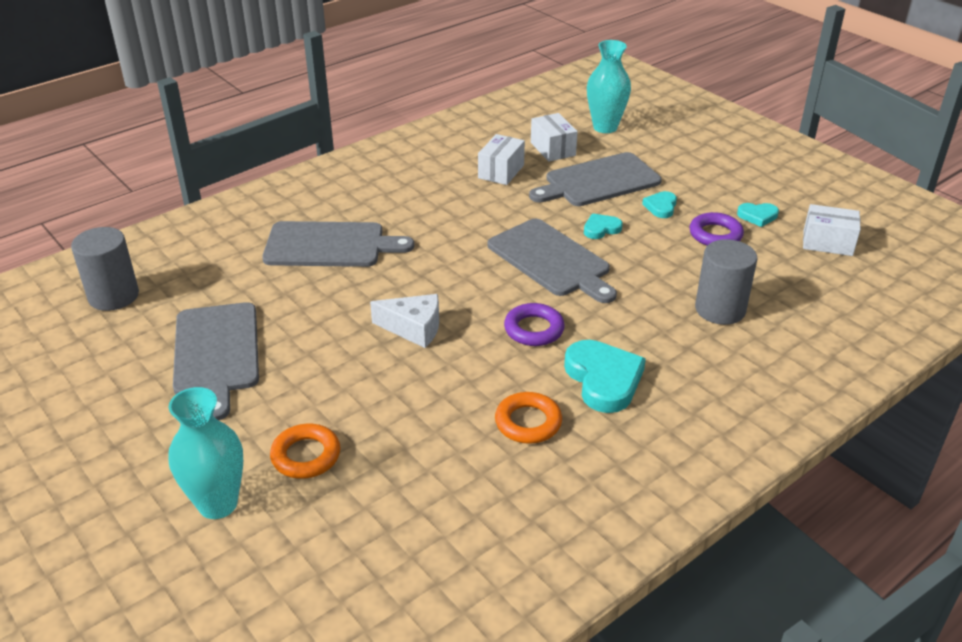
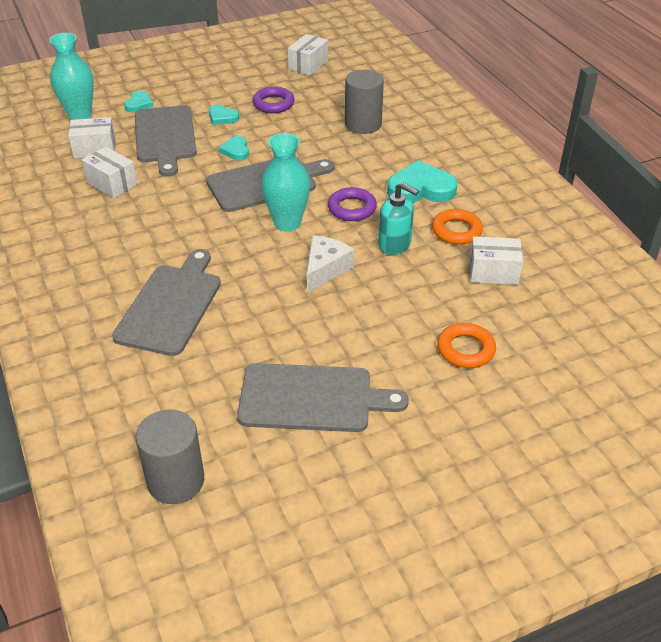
camera: 75 degrees left, 5 degrees up
(218, 504) = (511, 406): turquoise vase -> turquoise vase (287, 223)
(455, 466) = (493, 272): none -> white box
(478, 373) = (395, 244): none -> turquoise soap dispenser
(757, 216) = (260, 81): turquoise heart -> turquoise heart (139, 104)

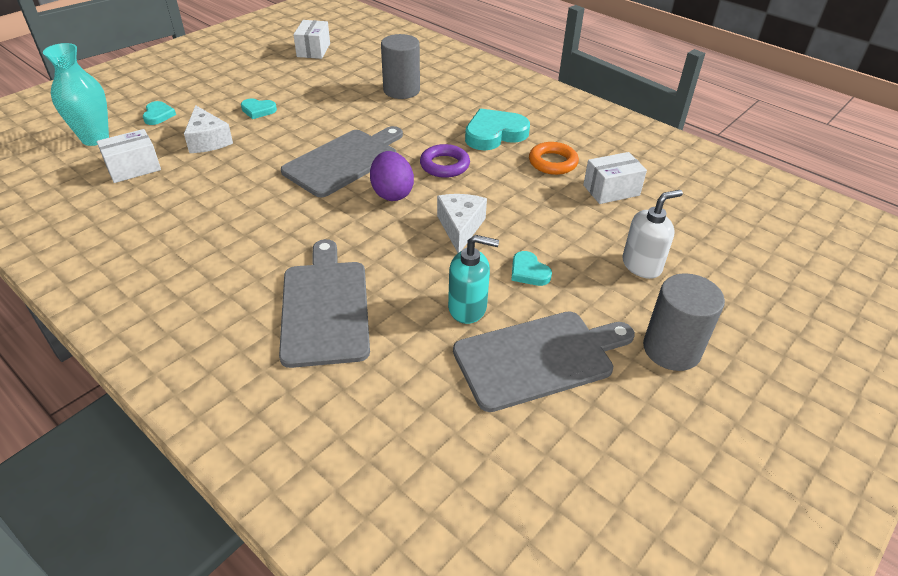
camera: 25 degrees left, 0 degrees up
(112, 183) = (176, 198): white box -> none
(165, 137) = (208, 141): grey cutting board -> white cheese
(176, 481) = (460, 503): grey cylinder -> grey cylinder (671, 349)
(236, 150) = (293, 138): turquoise heart -> turquoise heart (528, 272)
(273, 104) = (302, 89): purple ring -> none
(287, 223) = (392, 193): turquoise vase -> purple egg
(395, 244) = (508, 188): turquoise soap dispenser -> turquoise soap dispenser (468, 308)
(465, 349) = (642, 265): orange ring -> white soap dispenser

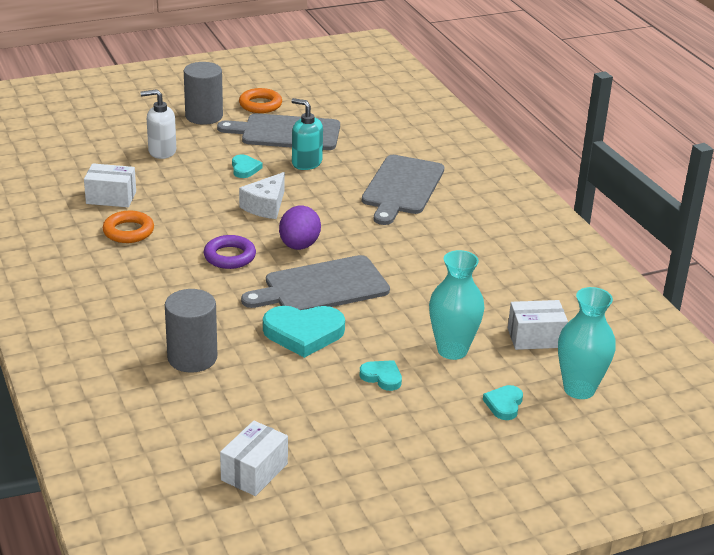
camera: 155 degrees left, 10 degrees down
(208, 141) = (452, 350): white cheese -> turquoise vase
(494, 134) = (148, 273): turquoise heart -> turquoise heart (303, 333)
(630, 411) = (260, 105): none -> orange ring

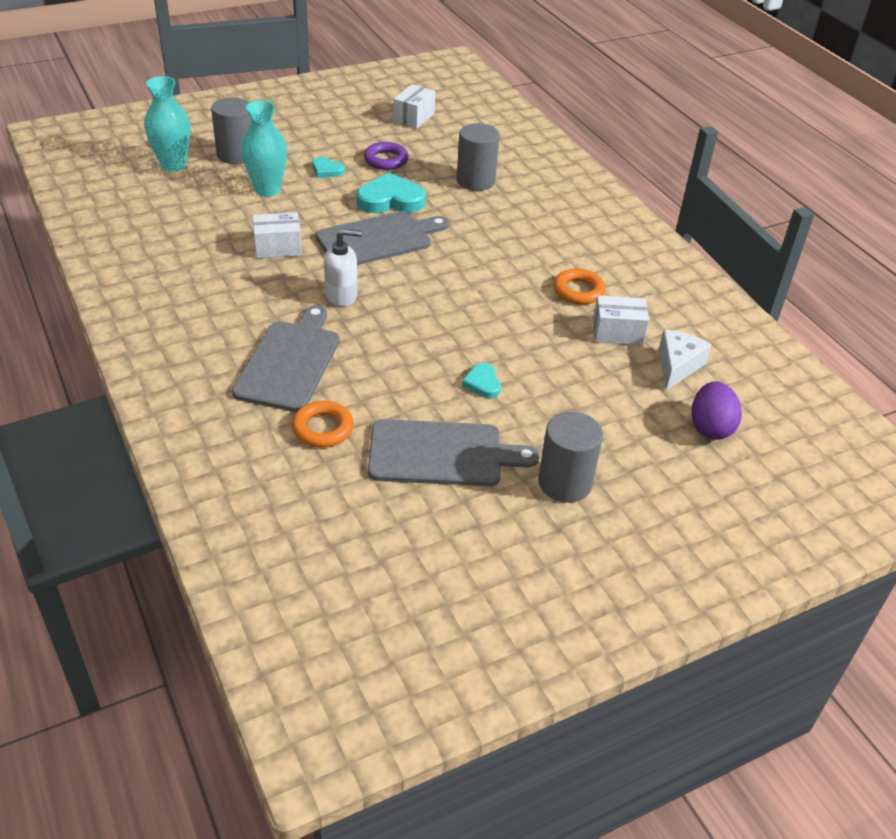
camera: 175 degrees right, 10 degrees up
(162, 151) = (593, 407): white soap dispenser -> white soap dispenser (342, 295)
(229, 256) = (469, 267): purple ring -> purple ring (386, 160)
(260, 105) = (490, 516): orange ring -> orange ring (323, 428)
(265, 206) = (446, 328): white cheese -> white cheese (677, 366)
(299, 246) = (404, 280): purple egg -> purple egg (710, 427)
(306, 163) = (408, 397): turquoise soap dispenser -> none
(504, 404) = (236, 154): turquoise heart -> grey cylinder
(535, 338) = (193, 201): white box -> white box (278, 247)

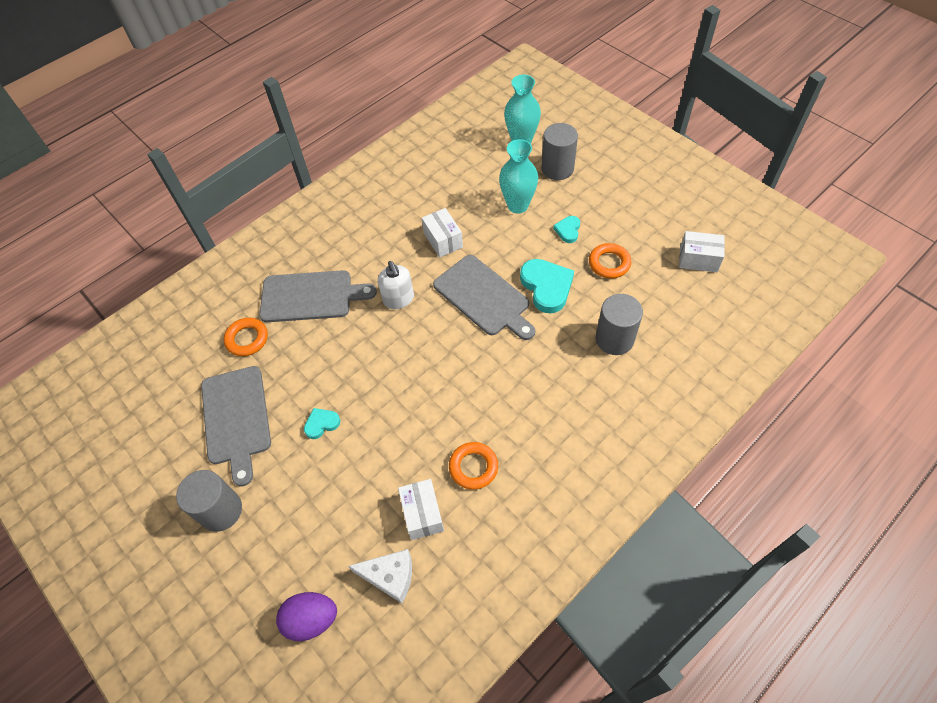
camera: 80 degrees right, 15 degrees up
(386, 160) = (609, 263): purple ring -> orange ring

